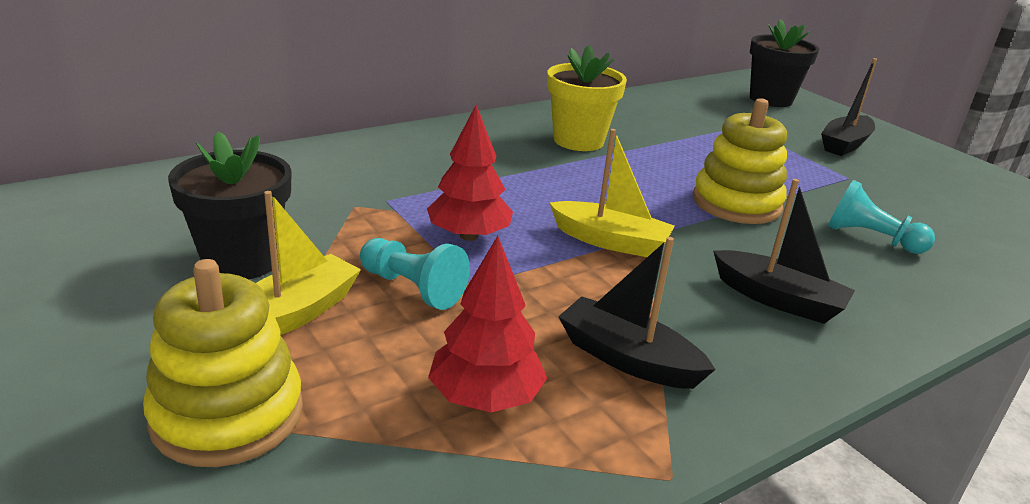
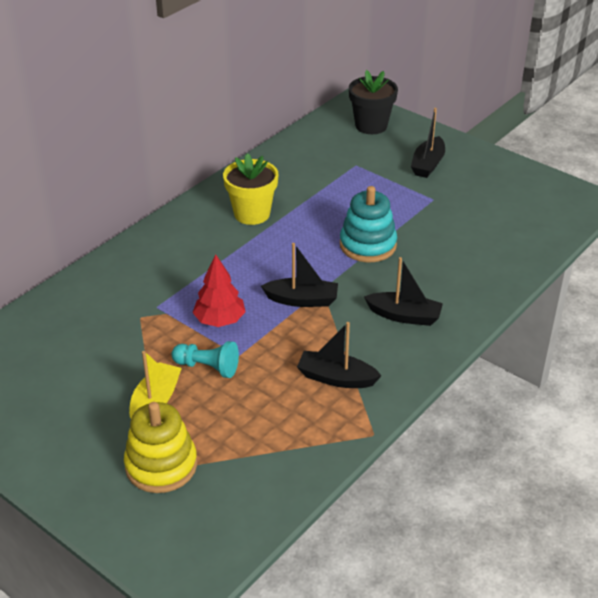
camera: 15 degrees left, 10 degrees up
(241, 261) = (103, 377): black flower pot -> none
(485, 397) = (276, 420): red tree -> none
(610, 241) = (302, 300): yellow boat -> black boat
(736, 203) = (368, 245): yellow stacking toy -> turquoise stacking toy
(870, 238) = (450, 252): turquoise pawn -> none

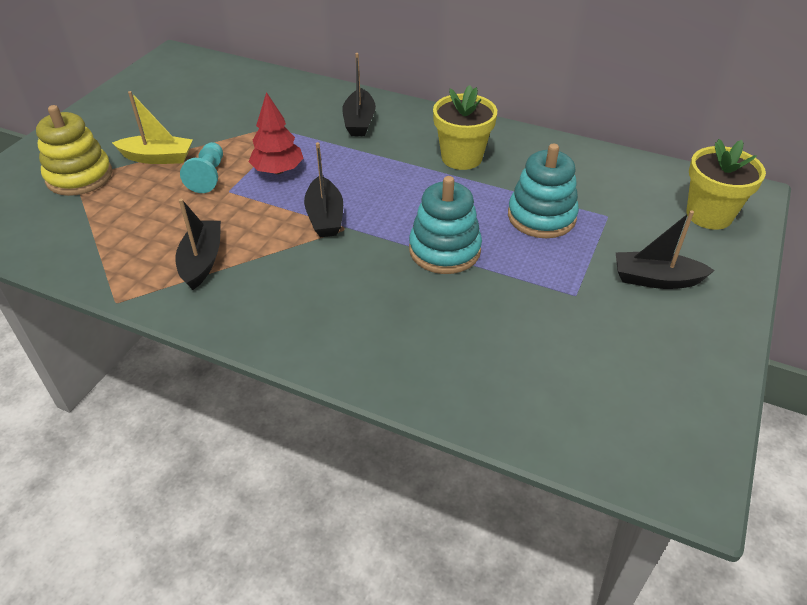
camera: 75 degrees right, 5 degrees up
(345, 193) = (541, 217): none -> turquoise stacking toy
(371, 126) = (709, 215): black flower pot -> yellow flower pot
(404, 316) = (319, 299): black boat -> black boat (359, 121)

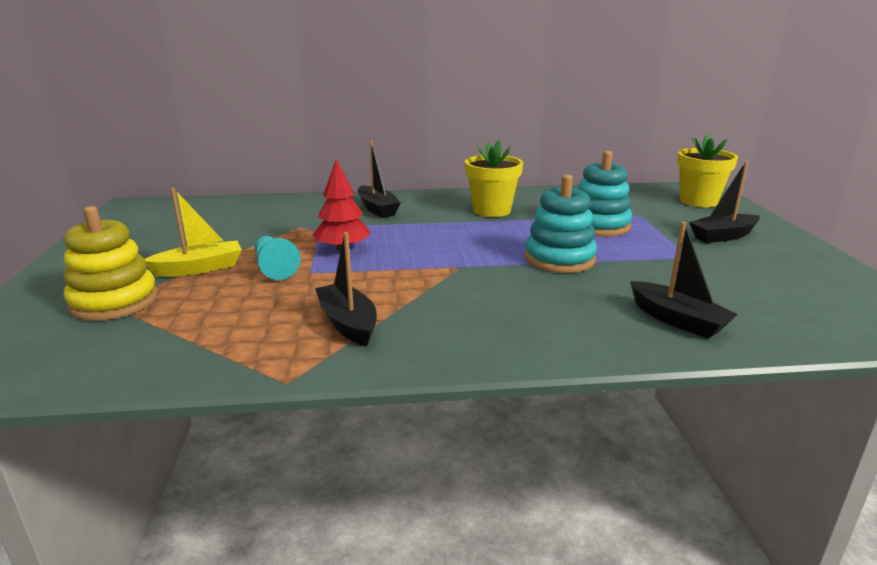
camera: 30 degrees left, 20 degrees down
(325, 217) = (429, 265): black boat -> black boat (677, 320)

